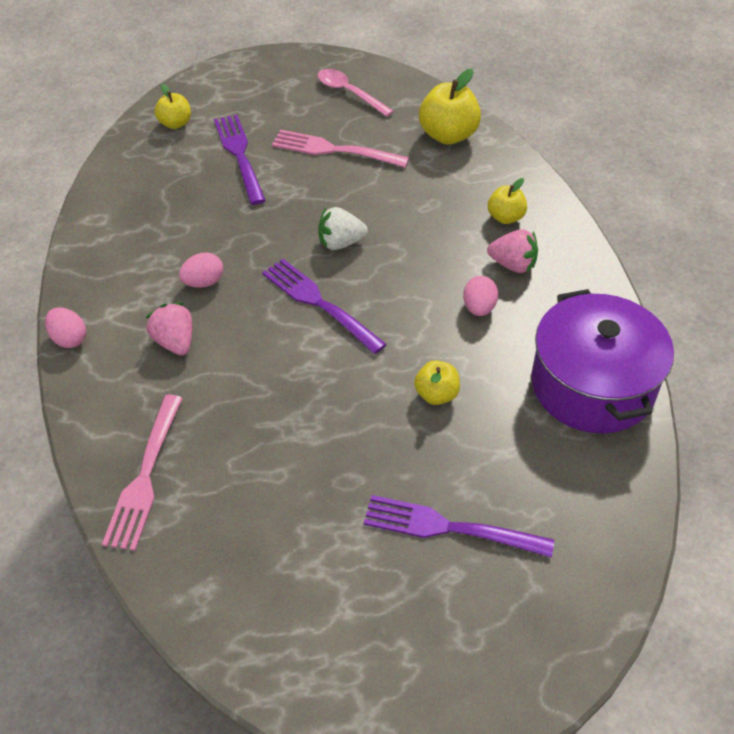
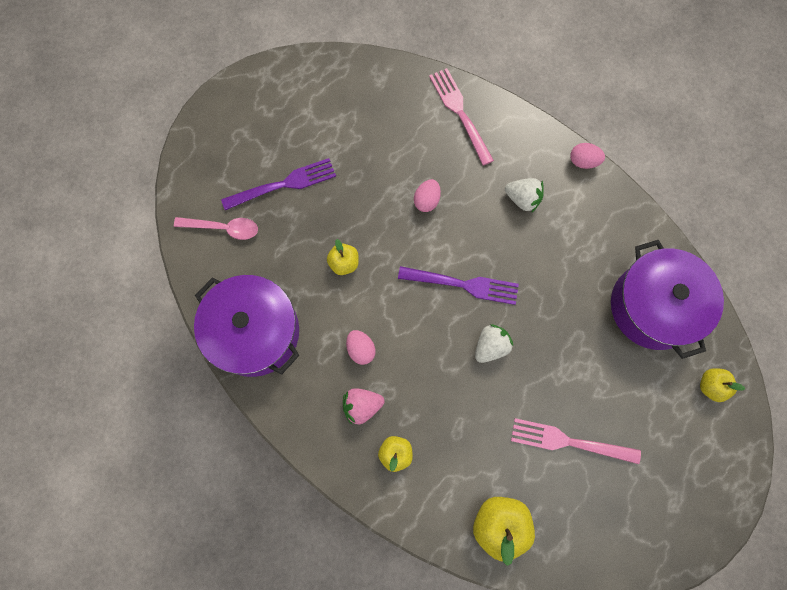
camera: 145 degrees right, 25 degrees up
(155, 192) = (653, 306): none -> purple pot
(175, 342) = (522, 199): pink strawberry -> white strawberry
(203, 282) = (547, 252): pink egg -> pink egg (426, 200)
(240, 156) = (631, 384): purple fork -> none
(335, 150) = (570, 441): pink fork -> pink fork turned 150 degrees counterclockwise
(349, 93) = (616, 524): pink spoon -> pink spoon (223, 228)

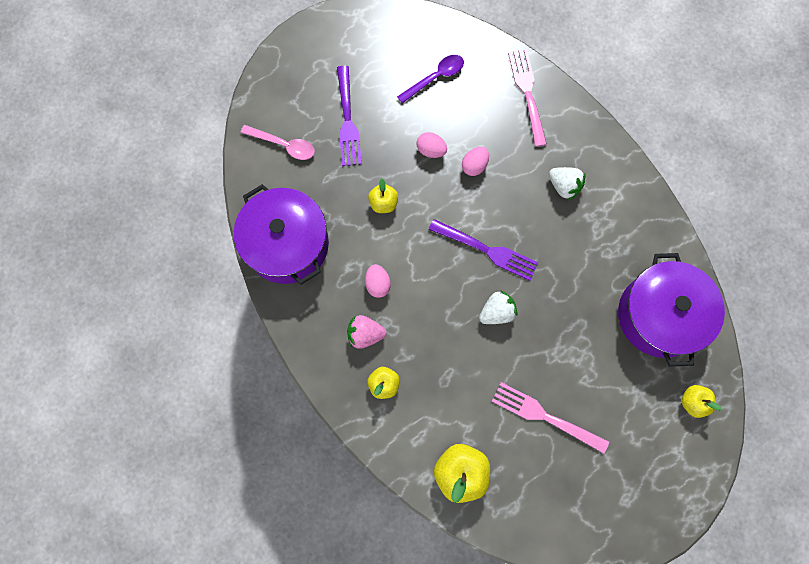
camera: 15 degrees right, 0 degrees up
(283, 185) = (347, 119): purple fork -> purple fork turned 90 degrees clockwise
(362, 119) = (435, 78): none -> purple spoon
(583, 161) = (631, 166): pink egg -> pink egg (431, 150)

